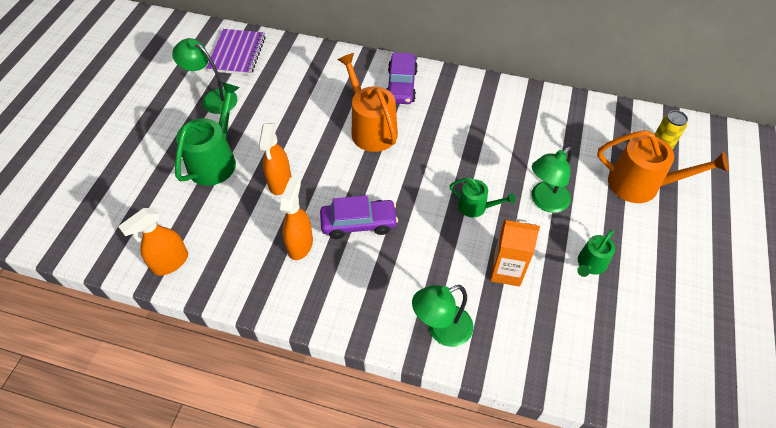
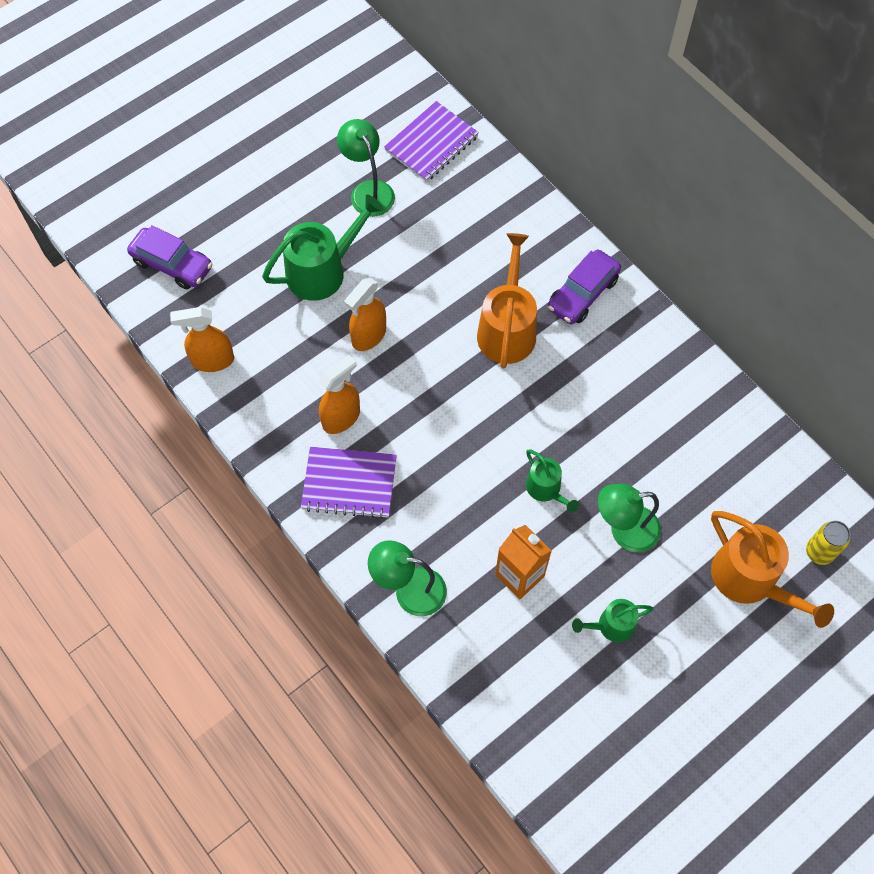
camera: 35 degrees right, 10 degrees up
(340, 285) = (349, 484): none -> purple notebook
(359, 223) = (413, 431): purple car -> purple car (172, 264)

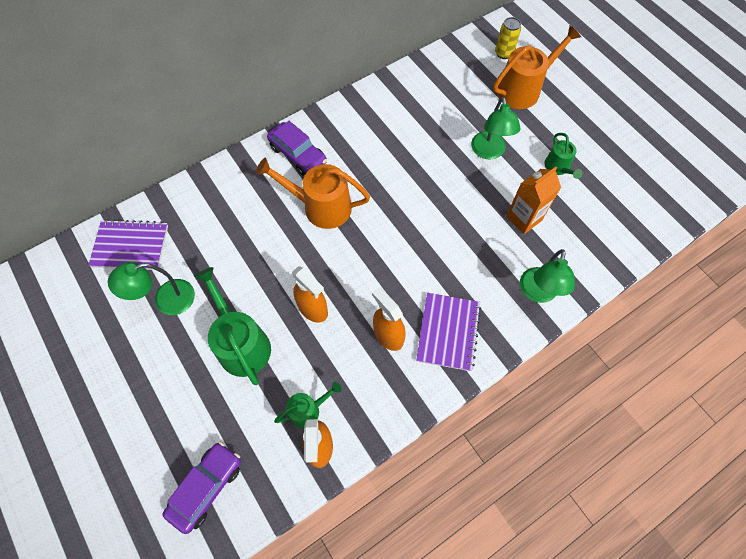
camera: 85 degrees left, 0 degrees up
(431, 143) = (130, 246): purple notebook -> purple notebook turned 45 degrees counterclockwise
(546, 489) = (457, 195): green watering can -> green watering can (308, 410)

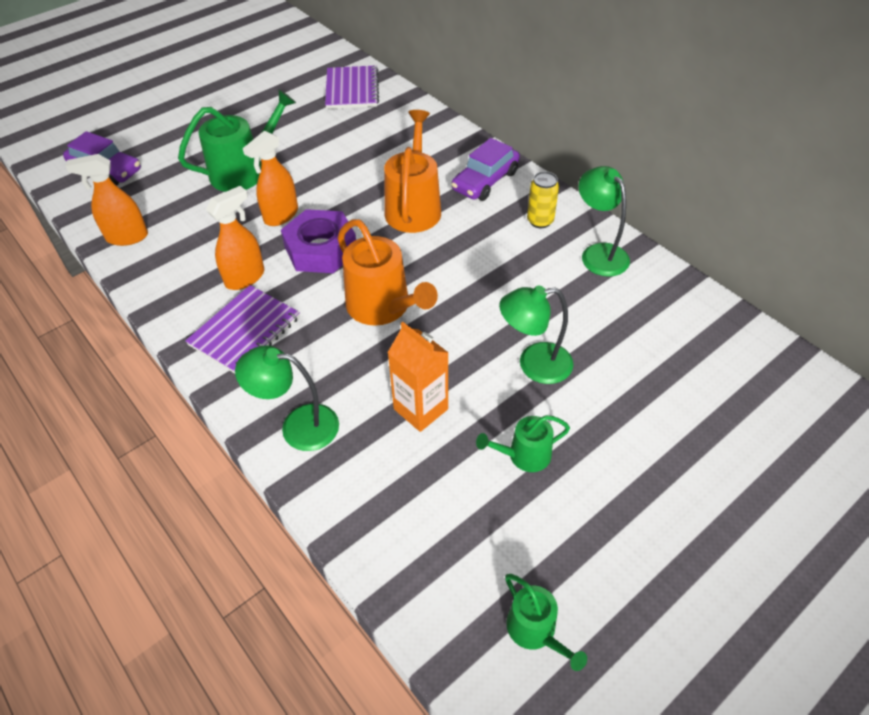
camera: 85 degrees right, 15 degrees down
(166, 300) = (293, 119): green lamp -> green lamp (598, 253)
(308, 410) = (167, 225): green watering can -> green watering can (535, 630)
(361, 277) = (321, 249): none -> purple nut
(448, 332) = (245, 331): purple notebook -> purple notebook turned 60 degrees counterclockwise
(503, 53) = (747, 379): yellow can -> yellow can (540, 221)
(523, 89) = (675, 406): orange watering can -> orange watering can (382, 307)

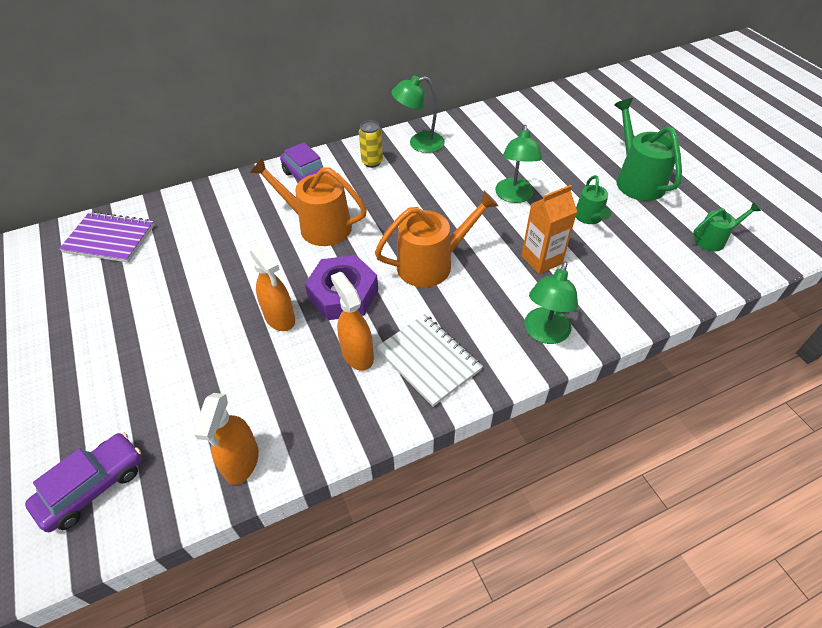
camera: 75 degrees left, 0 degrees up
(244, 172) = (189, 342): green watering can -> green watering can (637, 180)
(245, 331) = (429, 360): purple notebook -> white notebook

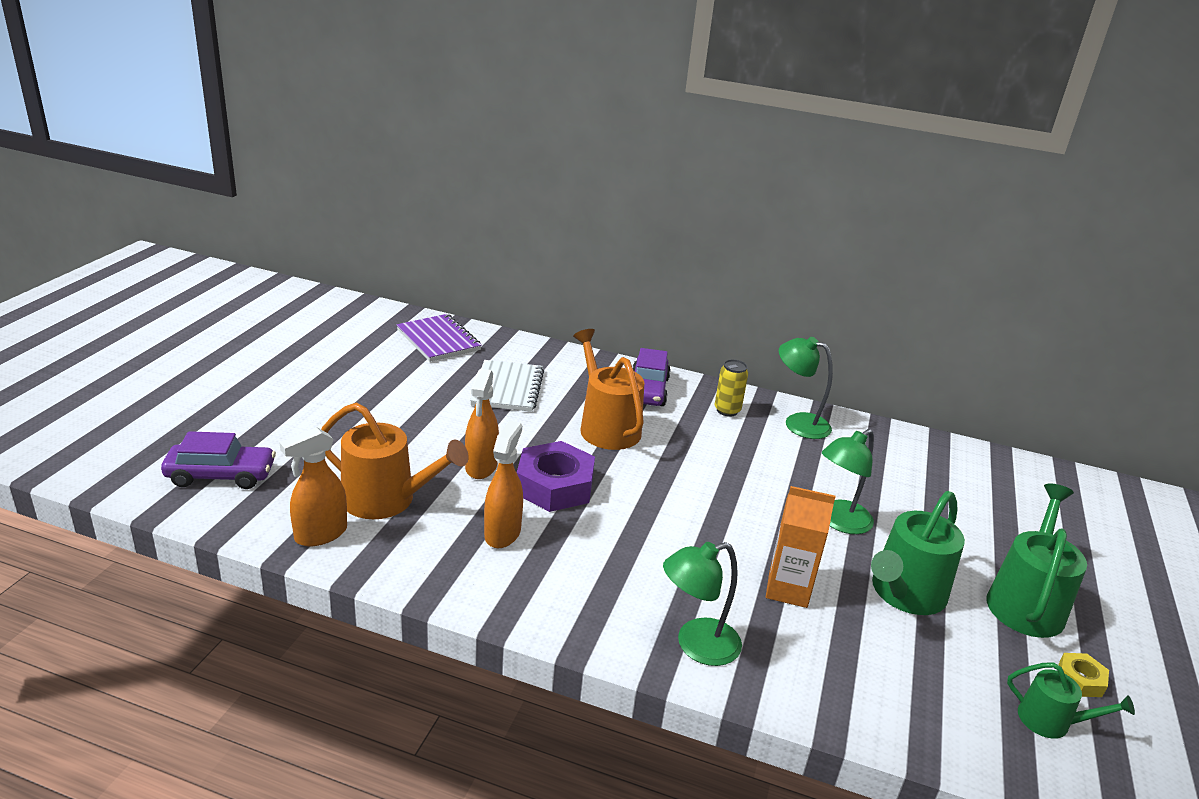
camera: 40 degrees right, 20 degrees down
(429, 360) = (555, 581): white notebook -> white notebook (507, 388)
(431, 264) = (666, 517): orange watering can -> orange watering can (386, 500)
(589, 217) = (904, 593): green watering can -> green watering can, size x1.80
(698, 207) = (1080, 680): none -> yellow nut

